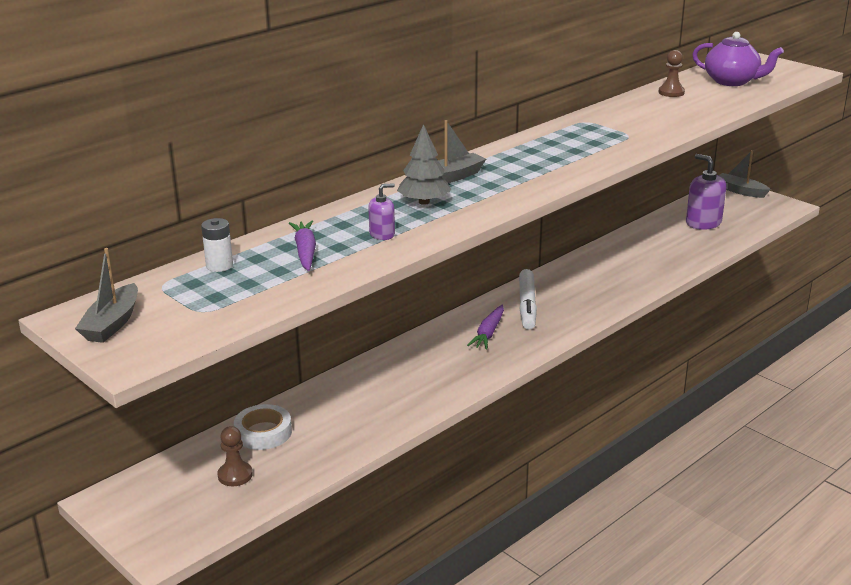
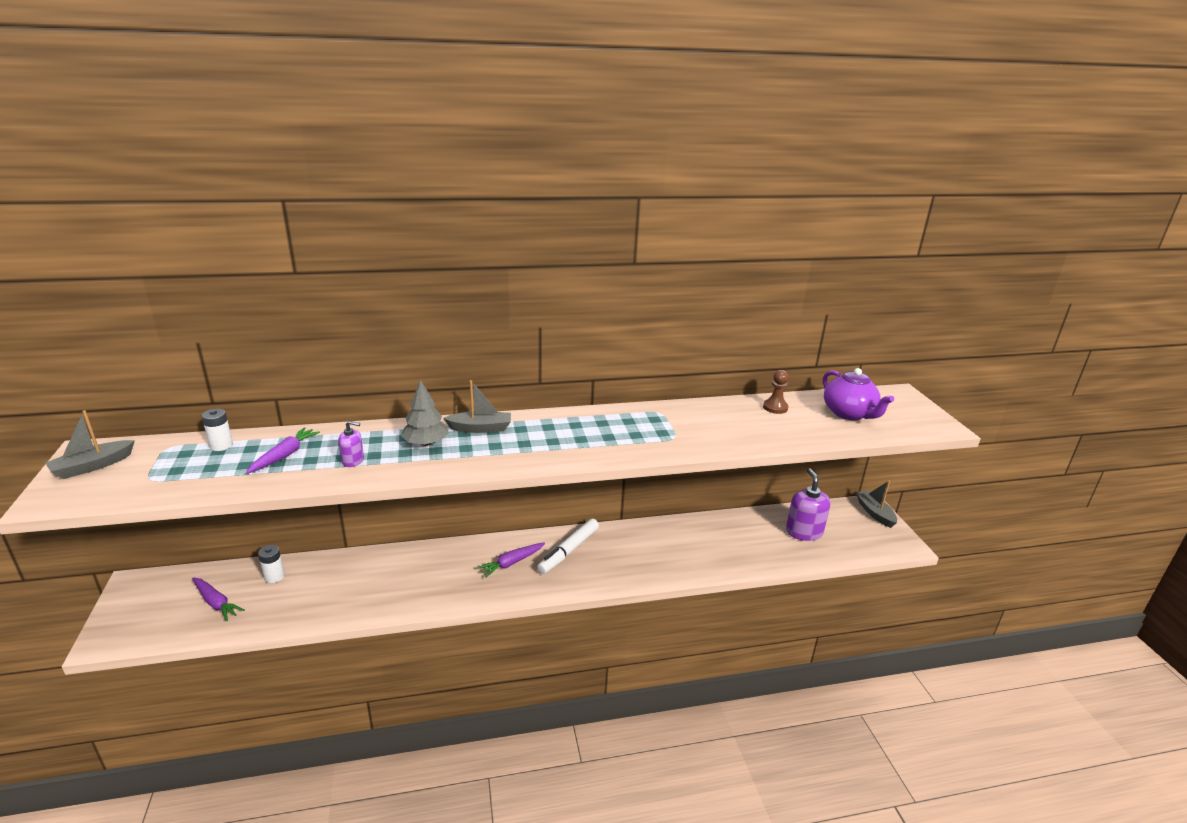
camera: 30 degrees right, 0 degrees up
(235, 475) = (216, 603): brown pawn -> purple carrot
(263, 432) = (274, 576): white tape -> white battery

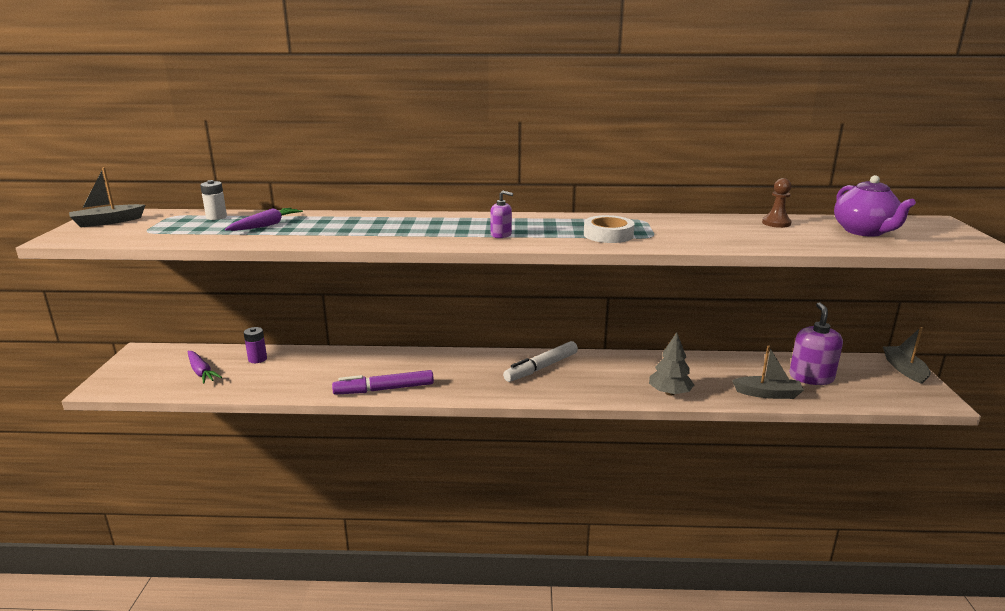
camera: 15 degrees right, 5 degrees down
(274, 576) = (257, 359): white battery -> purple battery
(353, 461) = (324, 232): purple soap dispenser -> purple soap dispenser (501, 235)
(422, 599) = (384, 389): none -> purple marker
(425, 443) = (396, 226): grey tree -> grey tree (669, 393)
(480, 428) = (453, 220): grey boat -> grey boat (767, 394)
(511, 563) = (480, 371): purple carrot -> none
(635, 439) = (608, 235): none -> white tape

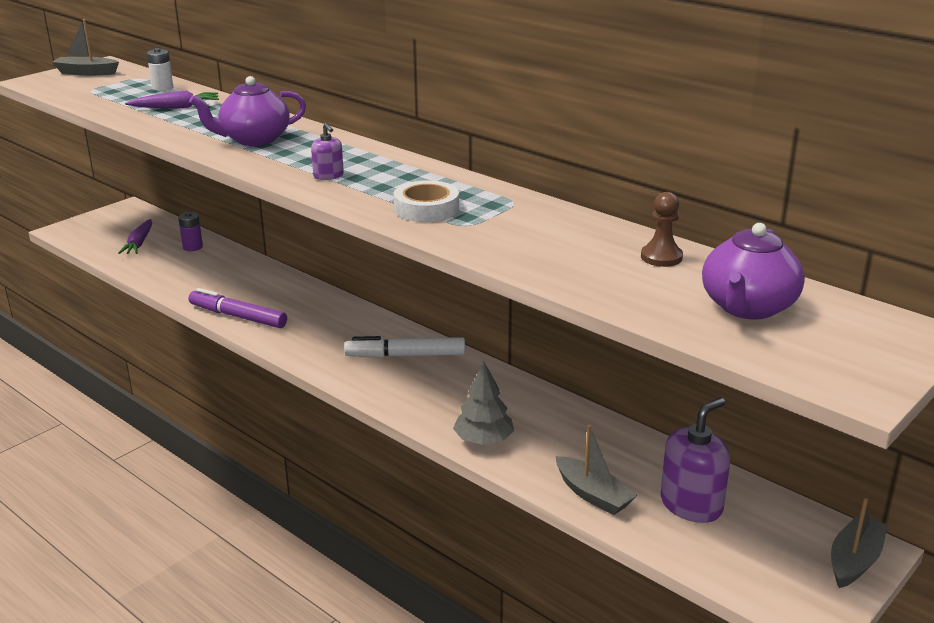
camera: 40 degrees right, 5 degrees up
(389, 229) = (254, 139): none -> purple teapot

